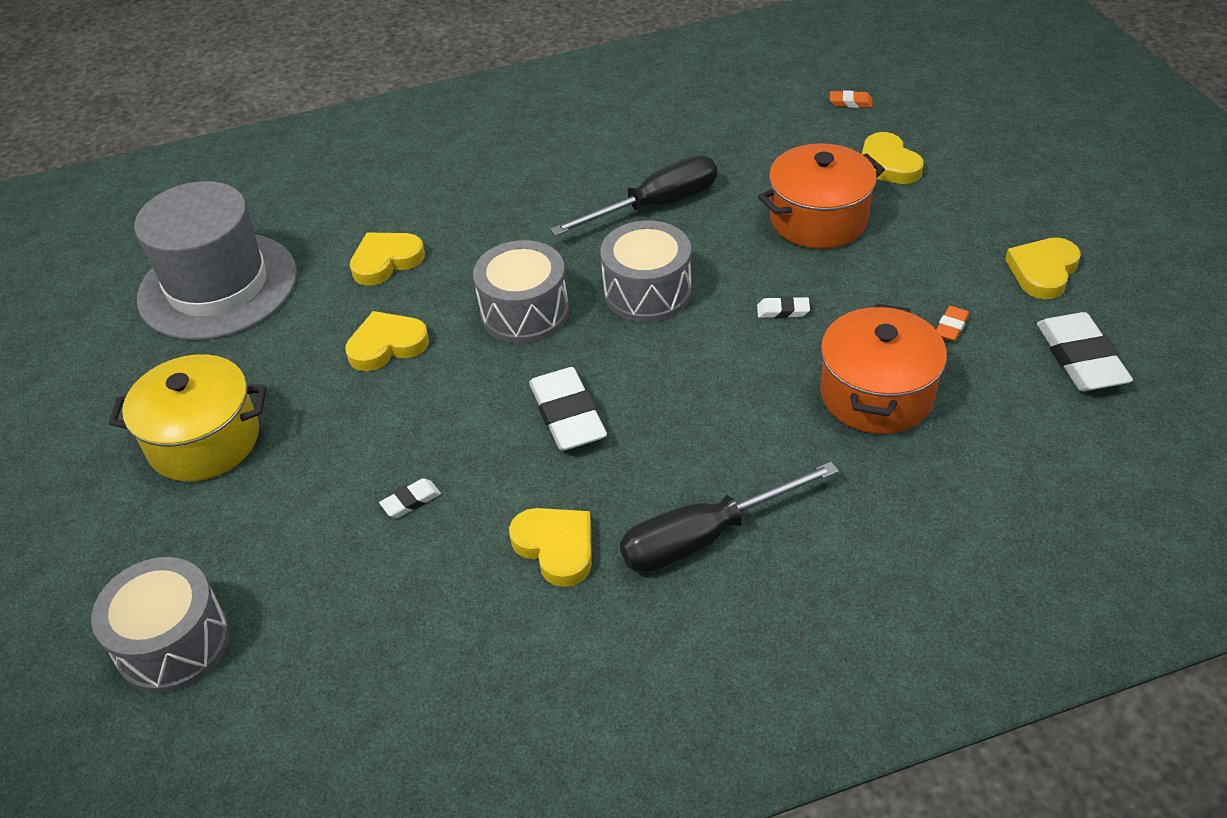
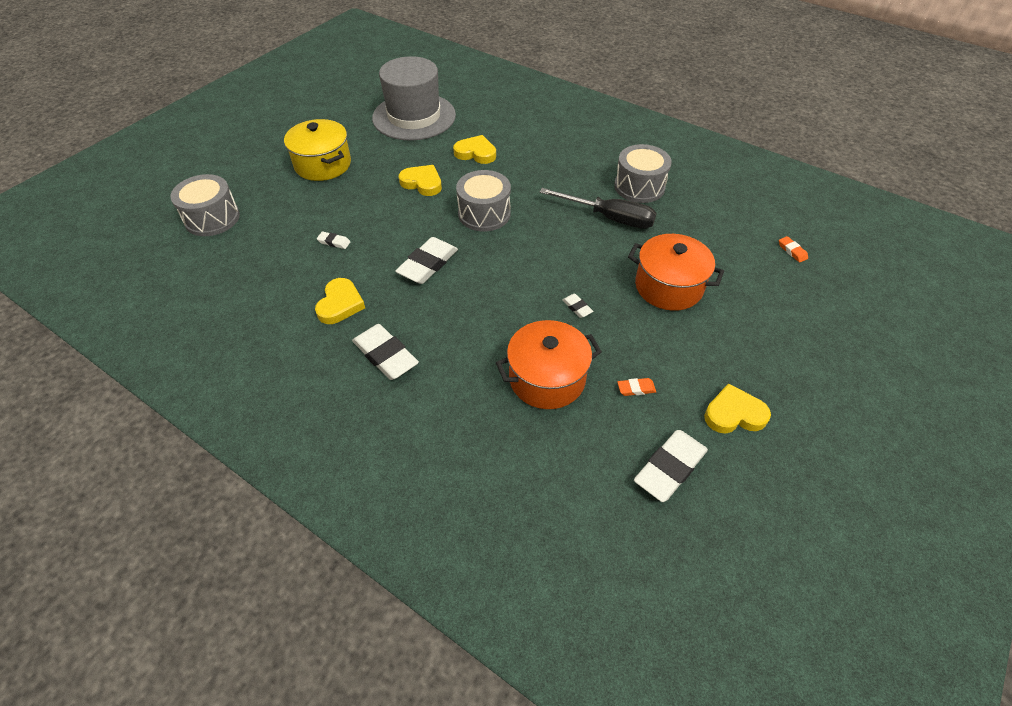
camera: 50 degrees right, 5 degrees up
(647, 292) = (540, 248): grey drum -> grey drum (639, 186)
(705, 537) = (385, 355): black screwdriver -> white eraser
(887, 164) = (753, 294): yellow heart -> none

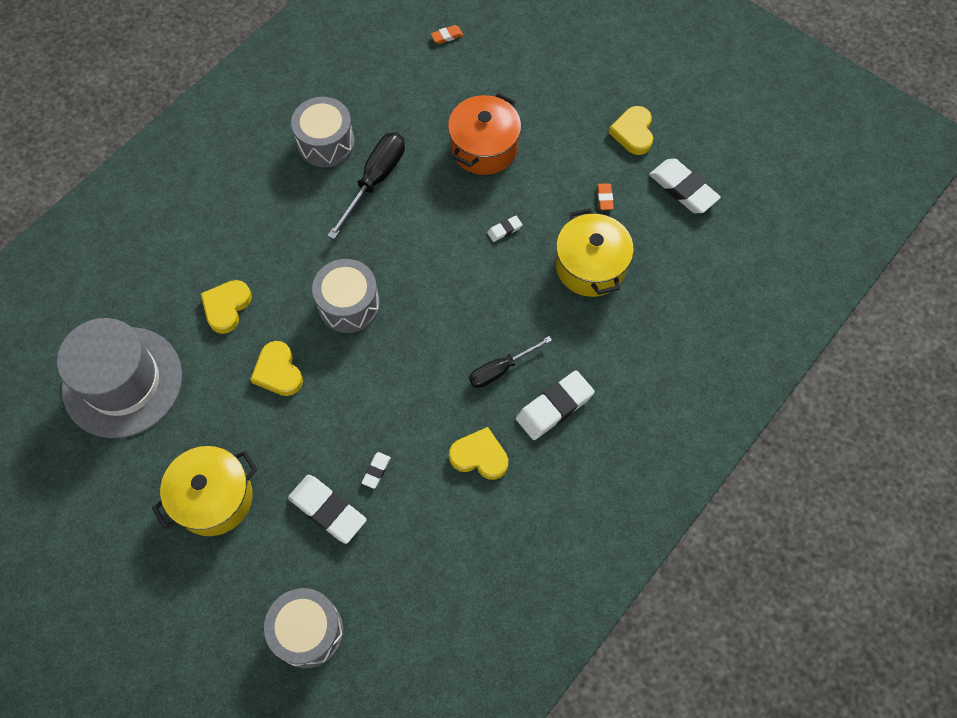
camera: 85 degrees left, 15 degrees up
(422, 183) = (278, 371): yellow heart -> yellow heart turned 60 degrees counterclockwise
(425, 313) = (500, 369): none -> black screwdriver
(427, 264) = (427, 366): white eraser -> white eraser (327, 510)
(547, 378) = (590, 266): orange pot -> yellow pot

